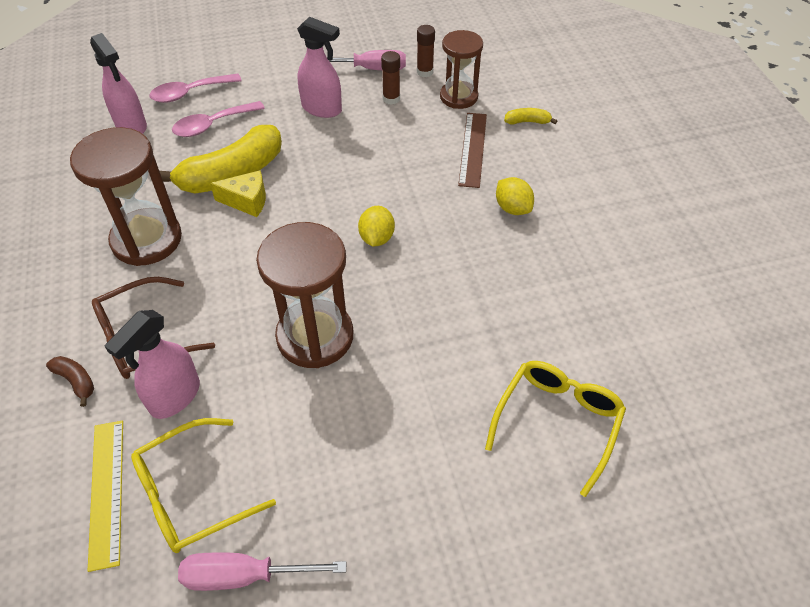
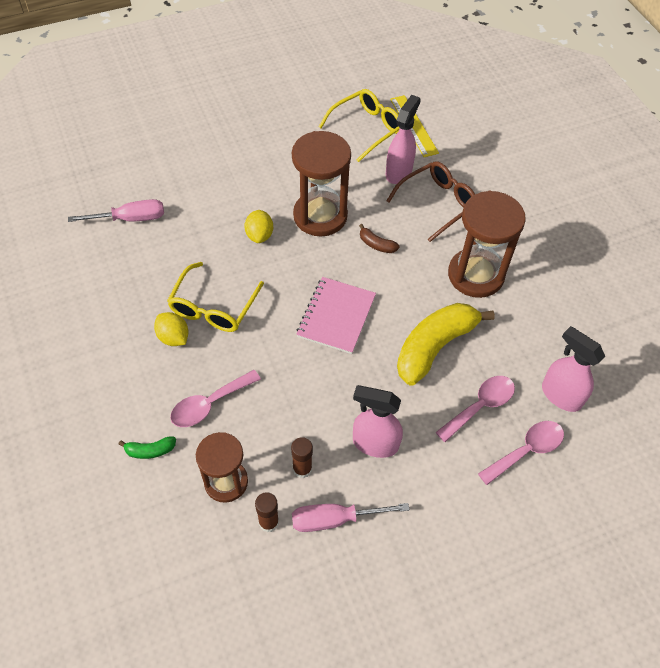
camera: 170 degrees right, 5 degrees up
(76, 381) = (465, 175): brown banana -> brown banana (376, 244)
(243, 576) = (326, 101): pink screwdriver -> pink screwdriver (131, 218)
(247, 201) = (410, 319): yellow cheese -> none
(328, 212) = (336, 316): none -> pink notebook
(376, 238) = (289, 296): yellow lemon -> yellow lemon (259, 235)
(473, 149) = (209, 404): brown ruler -> pink spoon
(527, 122) = (150, 450): yellow banana -> green banana
(557, 422) = (155, 181): yellow glasses -> yellow glasses (213, 307)

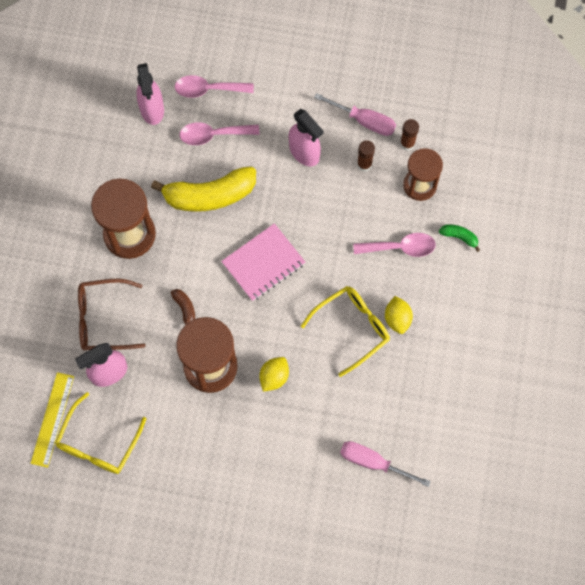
camera: 145 degrees left, 15 degrees up
(366, 128) = (98, 443): yellow glasses -> yellow glasses turned 60 degrees counterclockwise

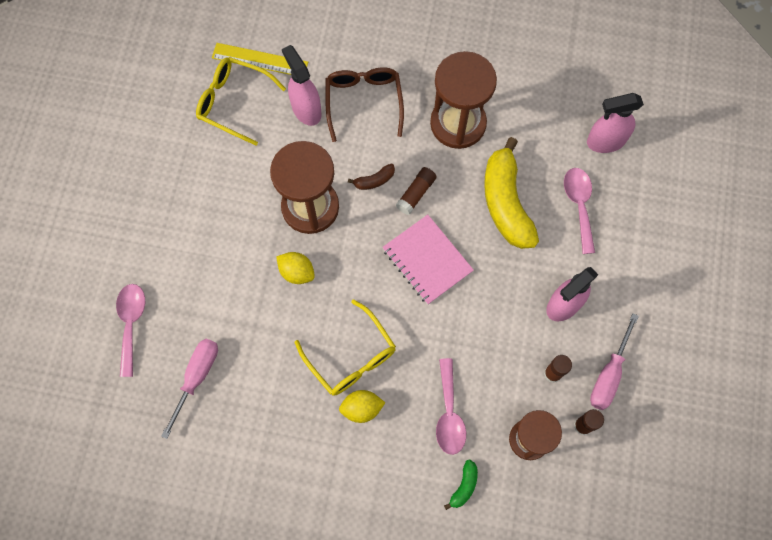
camera: 90 degrees right, 0 degrees up
(199, 272) = (416, 193): none -> brown glue stick
(208, 89) = (635, 199): pink spoon -> pink spoon (131, 324)

